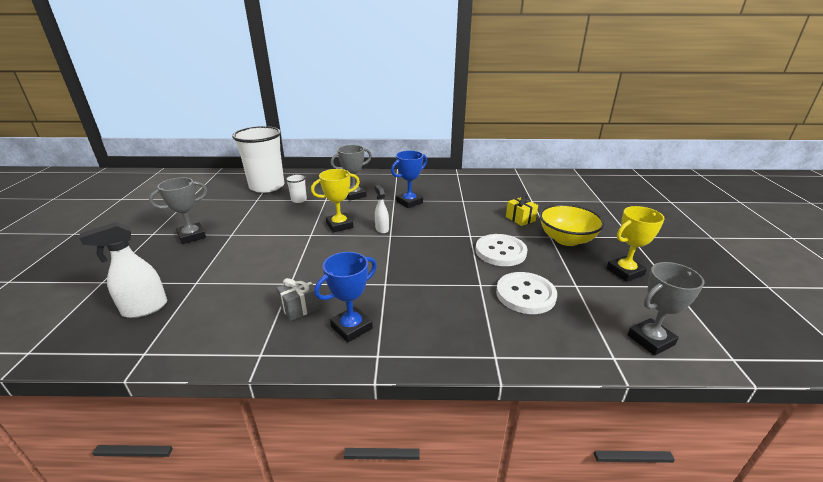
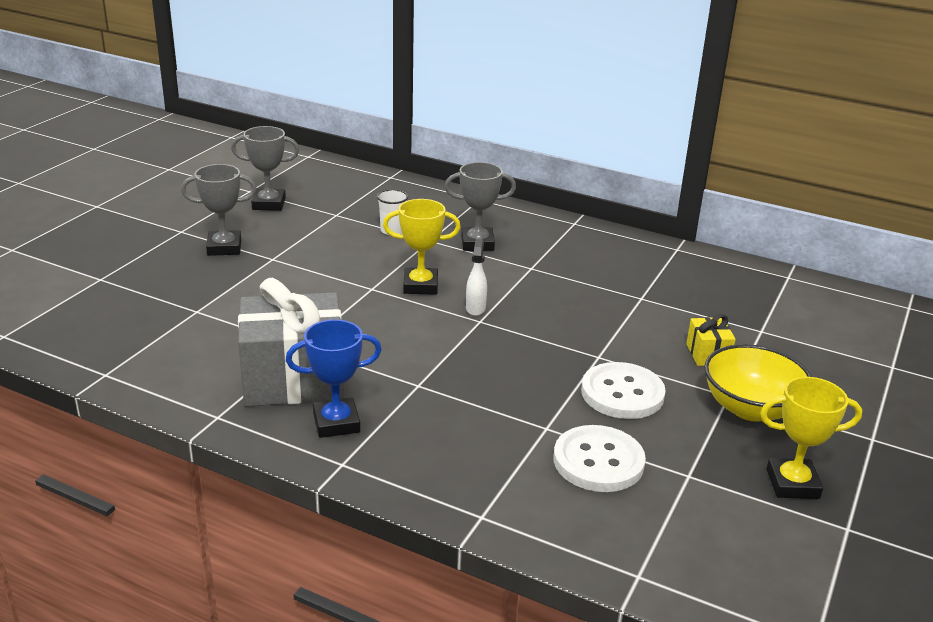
camera: 25 degrees right, 0 degrees up
(144, 309) = (128, 325): white spray bottle -> none
(267, 186) = (362, 197): white cup -> none
(300, 307) = (293, 379): grey gift -> grey gift, size x2.27
(409, 202) = (552, 278): blue trophy -> none
(650, 340) = (718, 577): grey trophy -> grey trophy (269, 204)

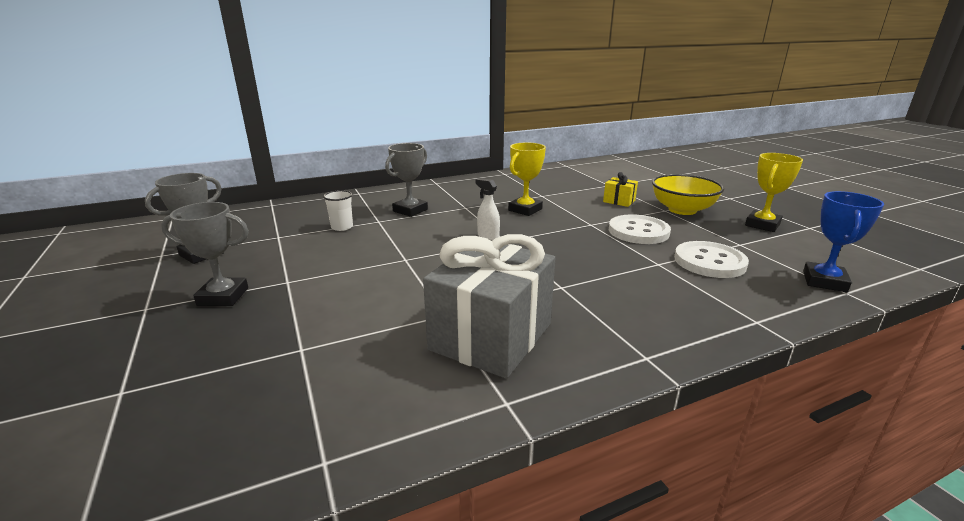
camera: 50 degrees left, 5 degrees down
(224, 247) = (223, 296): grey trophy -> grey trophy turned 60 degrees clockwise
(336, 423) = (581, 339): blue trophy -> blue trophy (824, 281)
(420, 286) = (431, 242): yellow trophy -> yellow trophy (525, 210)

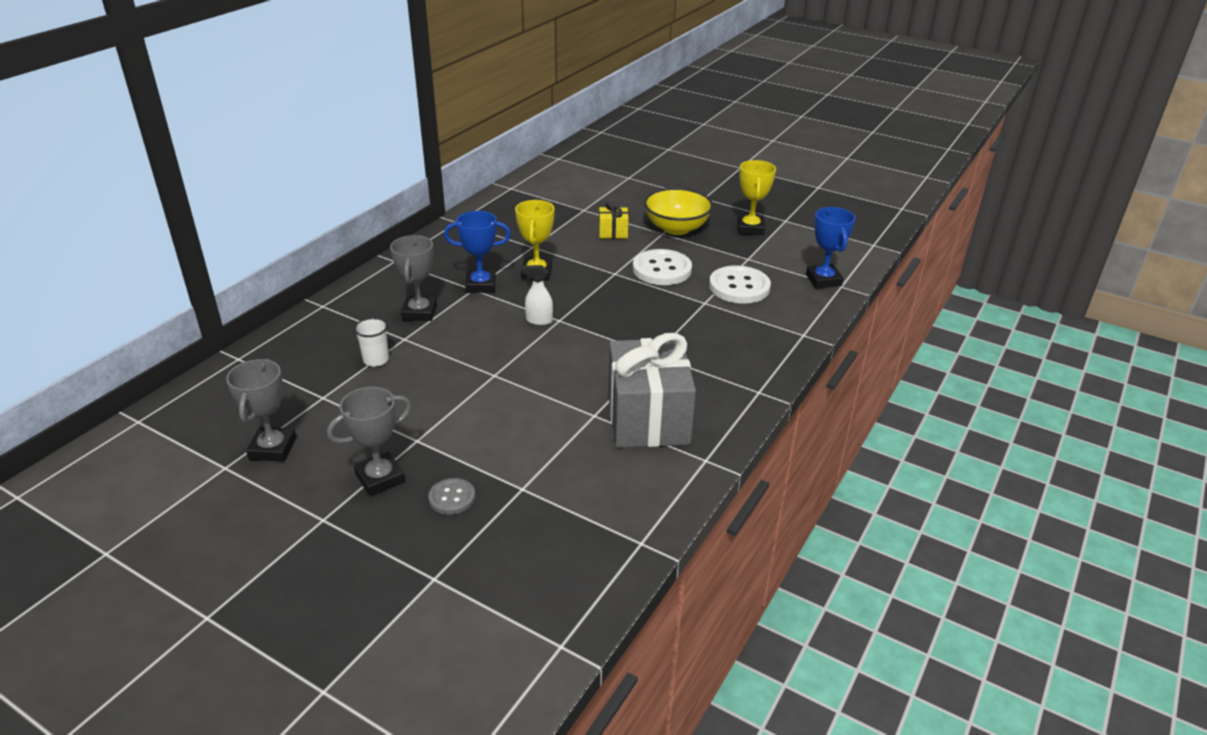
camera: 35 degrees left, 10 degrees up
(241, 332) = (452, 498): none -> grey button
(474, 207) = (481, 285): none -> blue trophy

